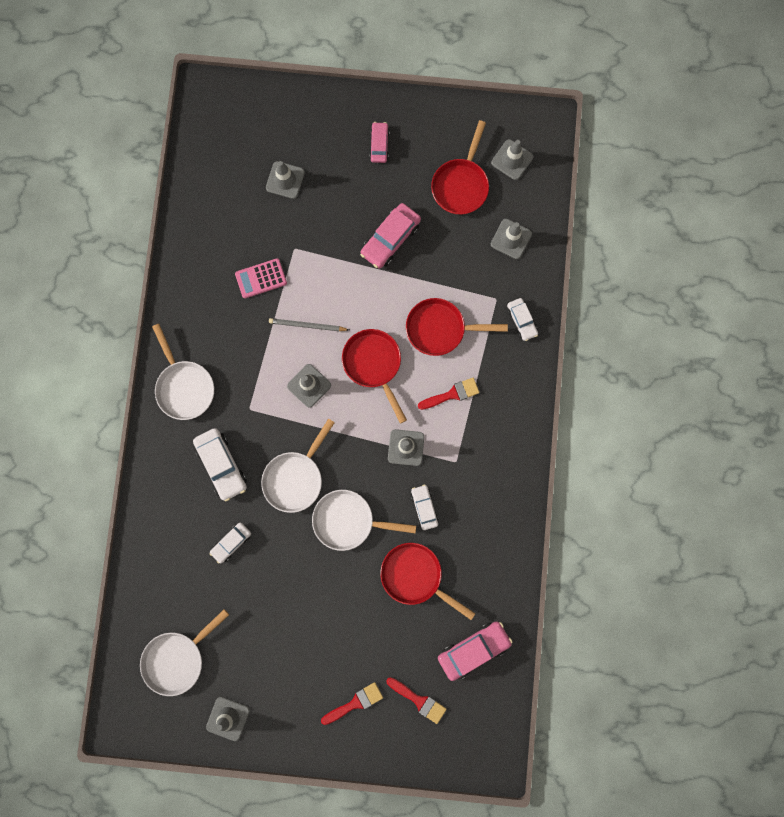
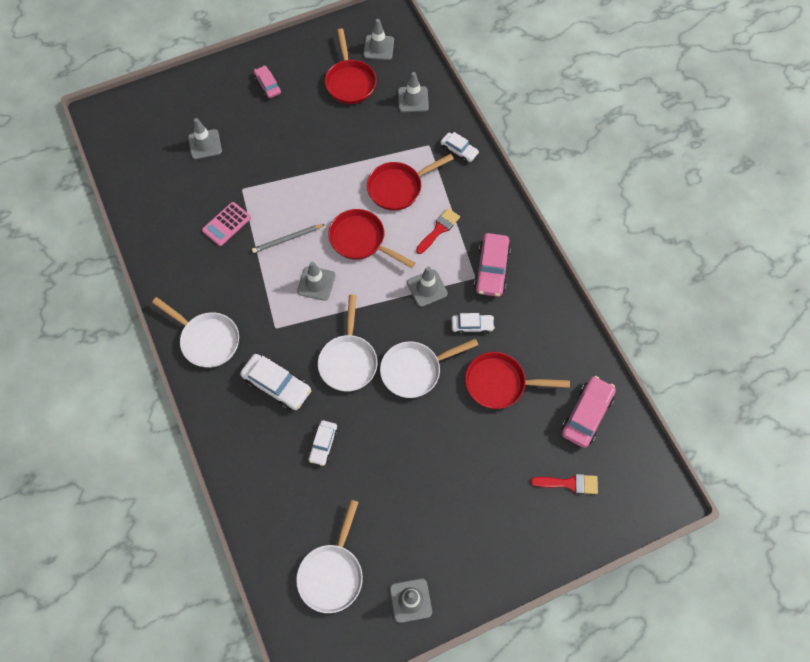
camera: 30 degrees left, 15 degrees down
(355, 703) = (516, 518): red brush -> none
(390, 239) = (317, 144): pink car -> pink car (491, 269)
(424, 507) = (472, 326): white car -> white car turned 135 degrees clockwise

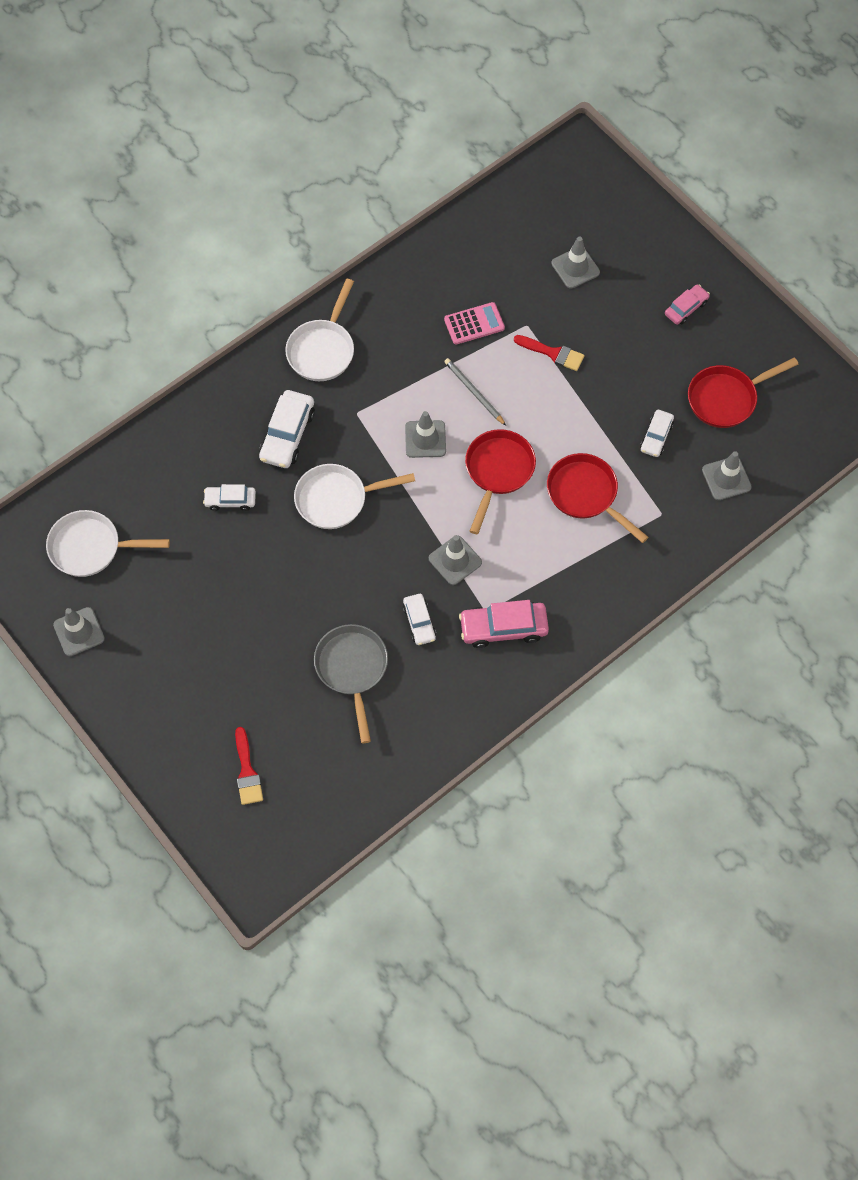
camera: 75 degrees right, 0 degrees up
(226, 224) = (474, 324): pink calculator -> pink calculator turned 135 degrees clockwise
(378, 47) = (794, 417): grey traffic cone -> none
(415, 370) = (344, 573): white pan -> none
(439, 229) = (540, 555): red brush -> red brush (553, 353)
(459, 150) = (666, 551): white car -> white car (656, 437)
(500, 383) = (352, 669): red pan -> grey pan
(586, 415) = (338, 776): pink car -> none

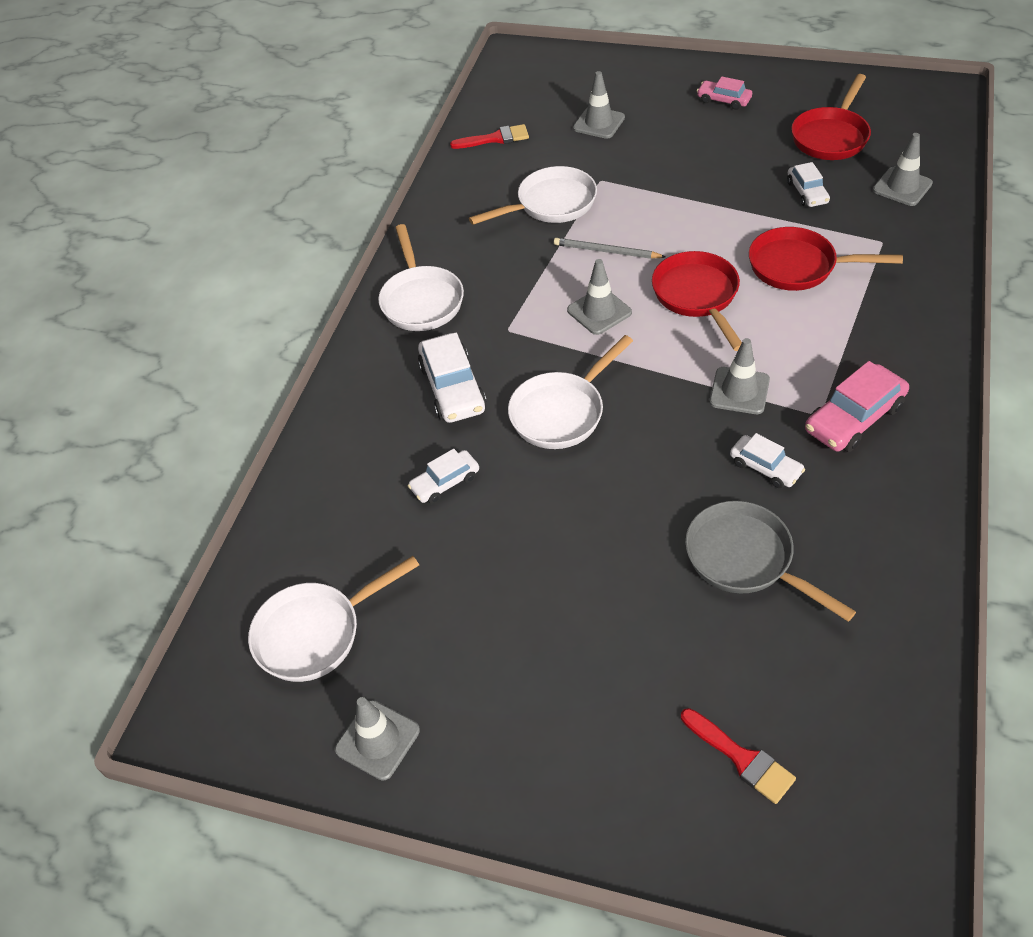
camera: 30 degrees left, 15 degrees down
(474, 324) = (551, 204): pink calculator -> white pan
(553, 353) = (646, 186): red brush -> red brush (495, 138)
(686, 308) = (723, 100): pink car -> pink car turned 75 degrees counterclockwise

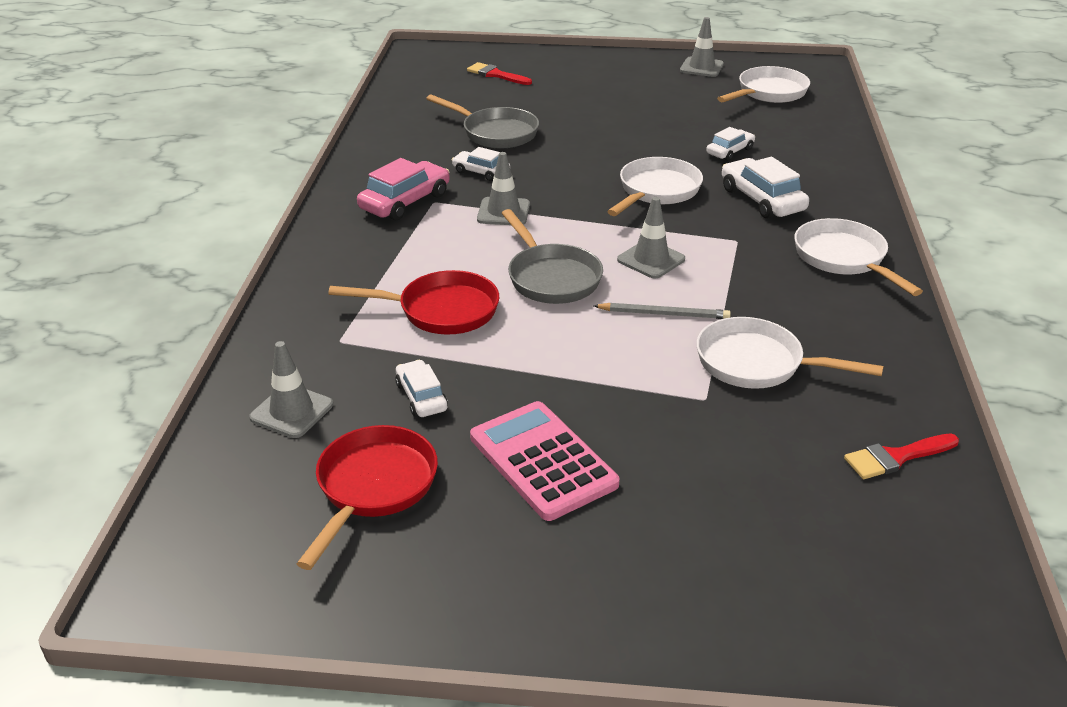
camera: 165 degrees right, 15 degrees down
(551, 204) = (757, 363): white pan -> white pan turned 60 degrees clockwise
(599, 123) = (746, 495): grey traffic cone -> none
(697, 296) = (551, 277): red pan -> grey pan
(721, 147) = (542, 461): none -> pink calculator
(723, 100) = (547, 554): pink car -> none

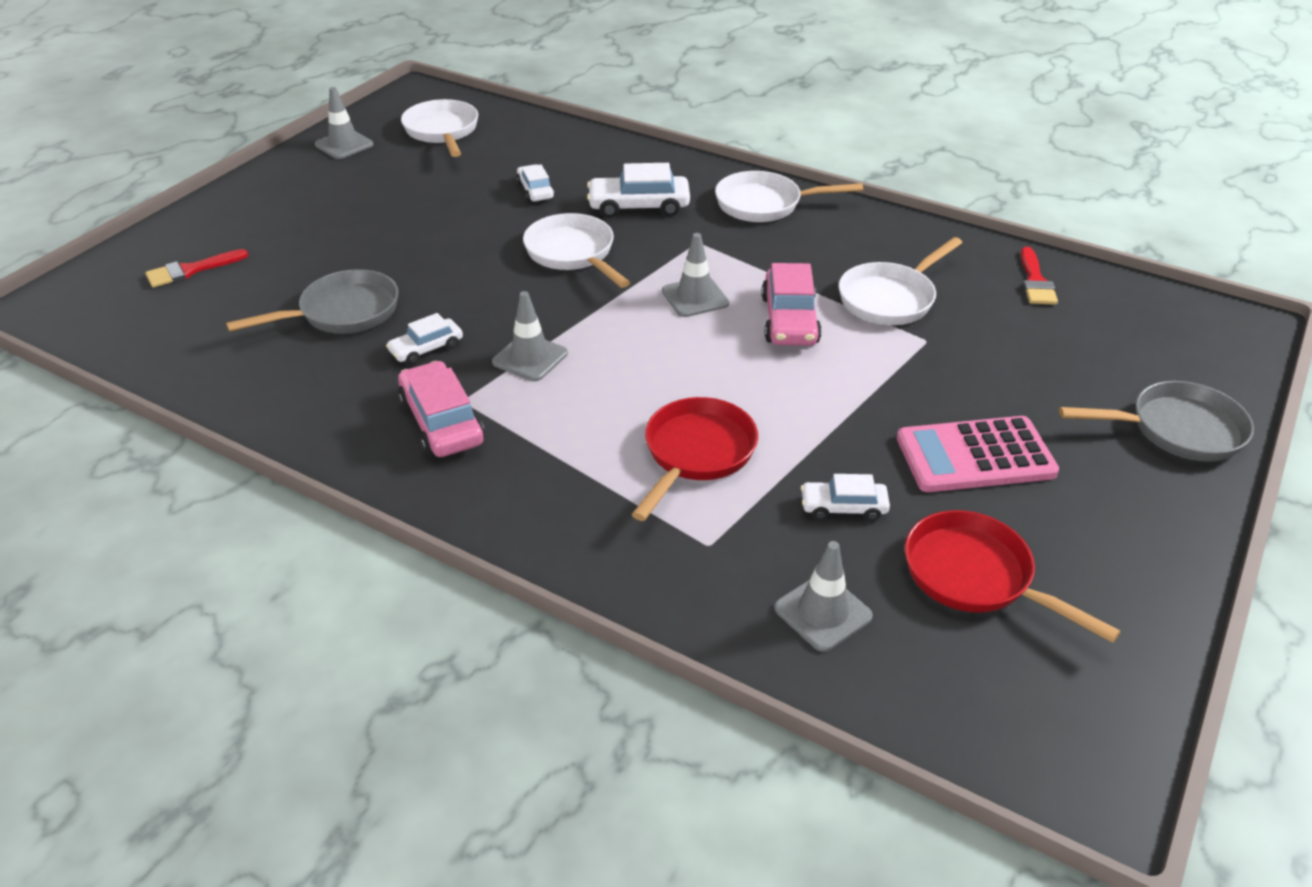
camera: 65 degrees left, 5 degrees up
(551, 277) = (684, 364): grey pan -> grey pan (1177, 430)
(663, 314) = (789, 320): grey pencil -> pink car

